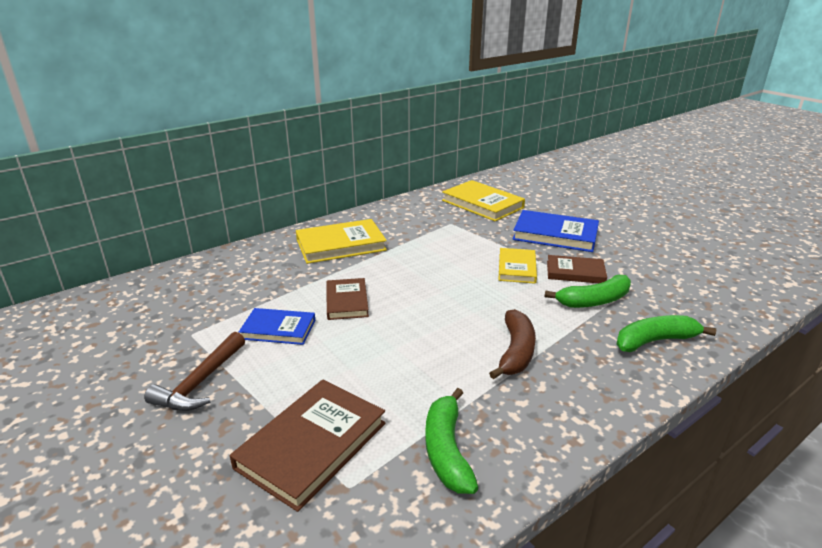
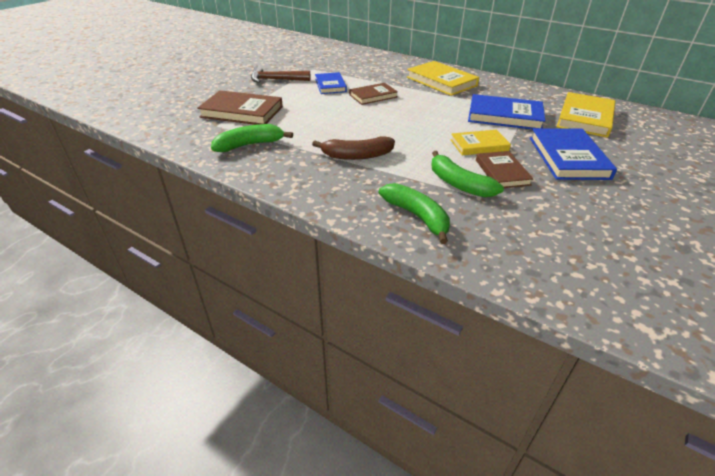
camera: 70 degrees right, 10 degrees up
(458, 237) = (504, 116): none -> blue book

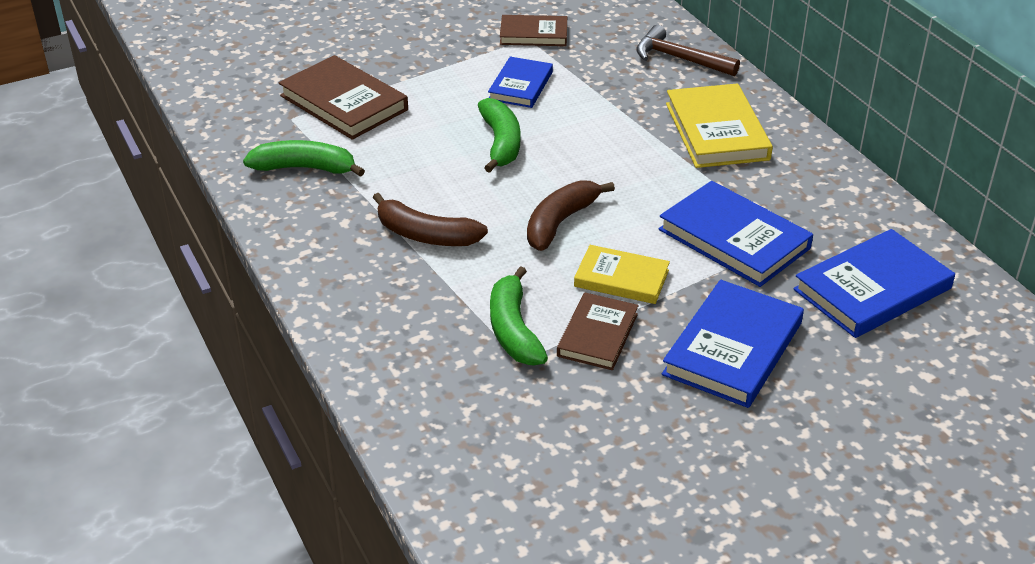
camera: 30 degrees right, 0 degrees up
(276, 80) = (448, 49): brown hammer -> brown hammer (679, 59)
(373, 96) = (565, 129): brown book -> brown book (533, 34)
(417, 216) = (406, 354): green banana -> green banana (501, 143)
(419, 131) = (560, 222): none -> brown banana
(584, 118) = (872, 289): yellow book -> blue book

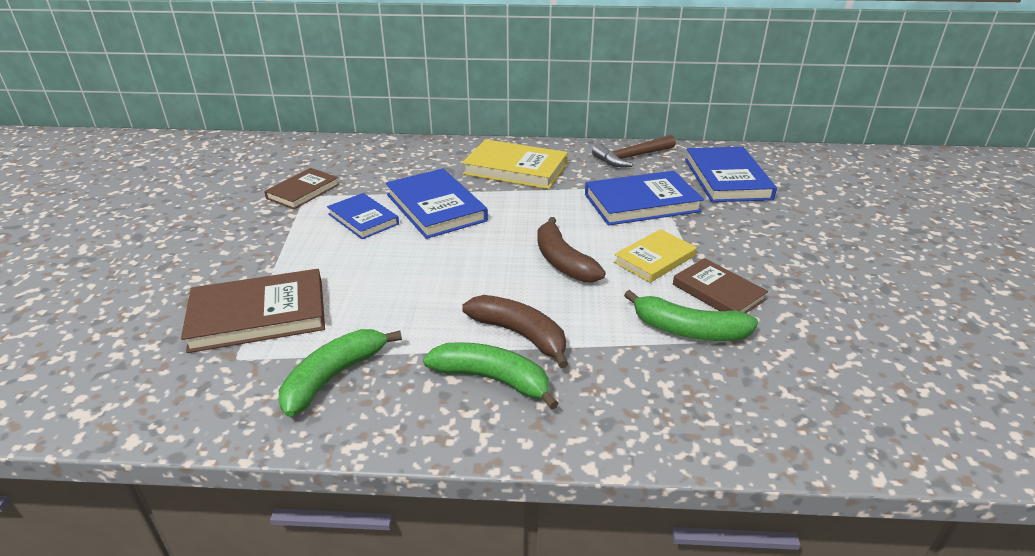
camera: 60 degrees left, 5 degrees down
(426, 235) = (519, 334): brown banana -> brown banana turned 105 degrees counterclockwise
(501, 143) = (428, 253): green banana -> green banana (492, 379)
(679, 59) = (416, 153): brown hammer -> brown hammer (631, 157)
(732, 348) = (763, 243): blue book -> blue book (435, 207)

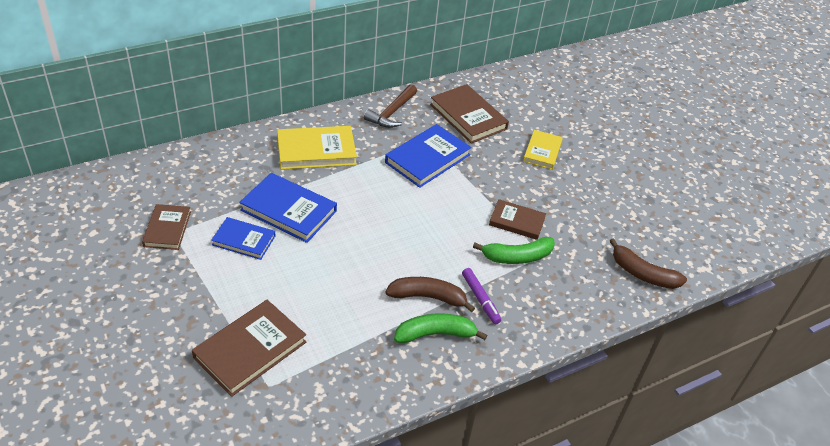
camera: 35 degrees left, 10 degrees up
(333, 377) = (343, 372): green banana -> none
(563, 262) = (413, 230): brown banana -> brown banana (643, 274)
(593, 360) = (480, 299): none -> purple marker
(654, 259) = (466, 207): yellow book -> yellow book (542, 151)
(727, 179) = (468, 117): blue book -> brown book

